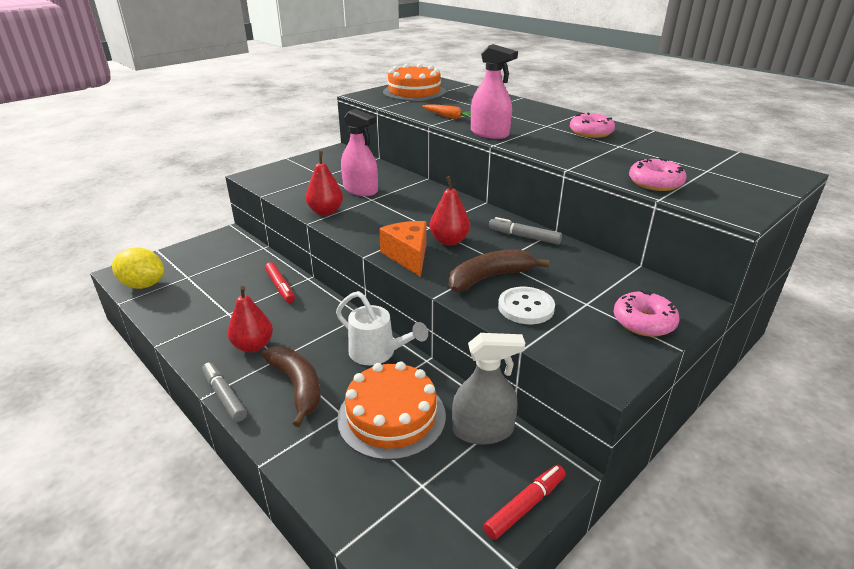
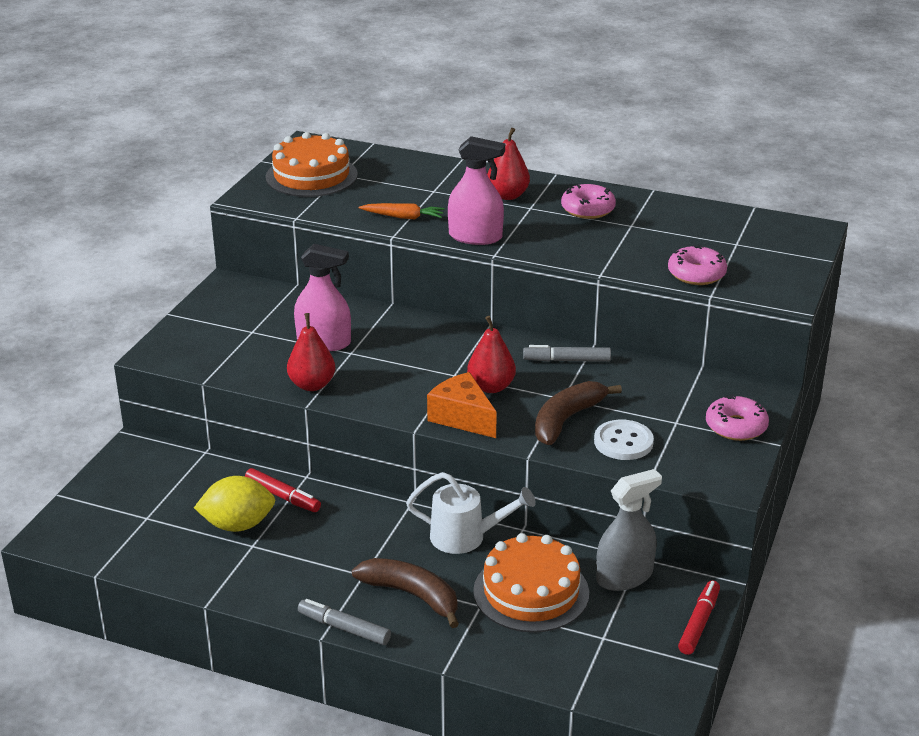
camera: 25 degrees left, 0 degrees up
(143, 285) = (100, 544): yellow lemon -> yellow lemon (238, 525)
(253, 346) = (321, 571): red pear -> red pear (507, 195)

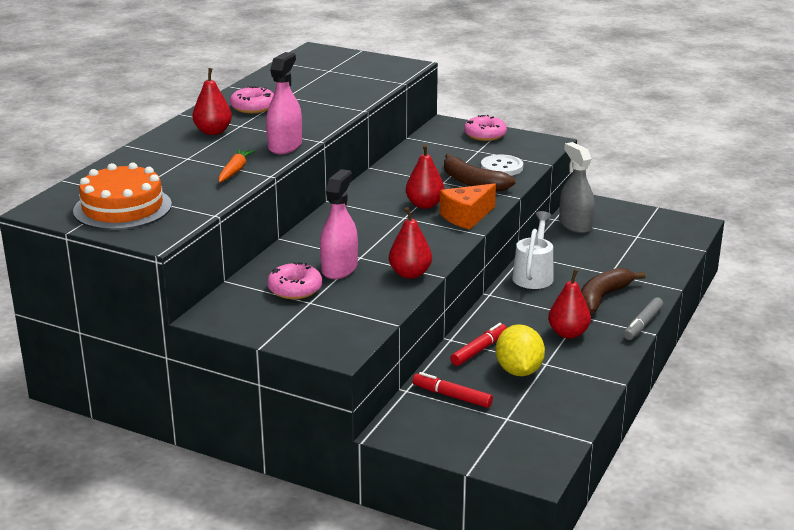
camera: 85 degrees left, 5 degrees down
(320, 563) = (568, 333): none -> red pear
(531, 592) = (594, 255): orange cake -> none
(566, 360) = (391, 177): grey marker -> none
(696, 274) = (371, 84): pink donut -> pink donut (295, 289)
(699, 623) = (618, 207): red marker -> red marker (452, 396)

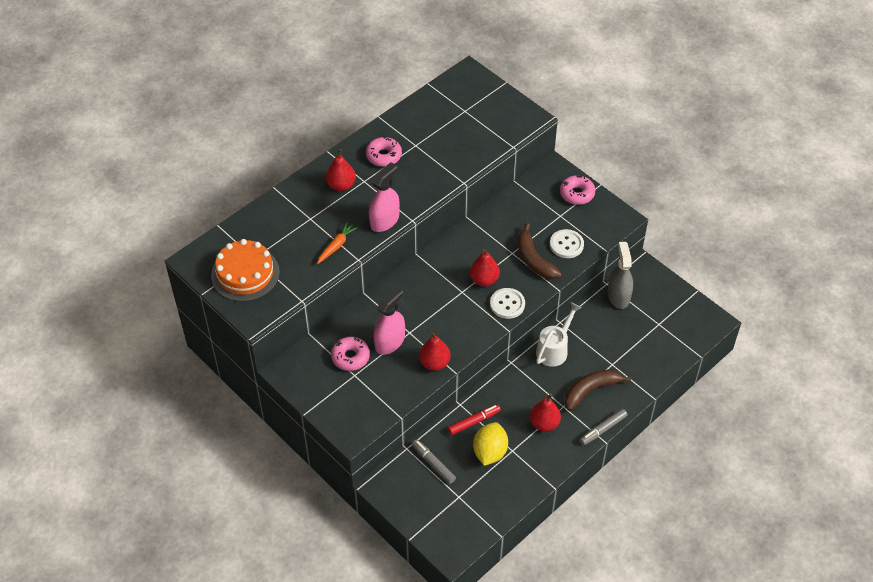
camera: 20 degrees right, 25 degrees up
(452, 396) = (433, 463): red marker -> grey marker
(466, 217) = (507, 304): orange cheese -> white button

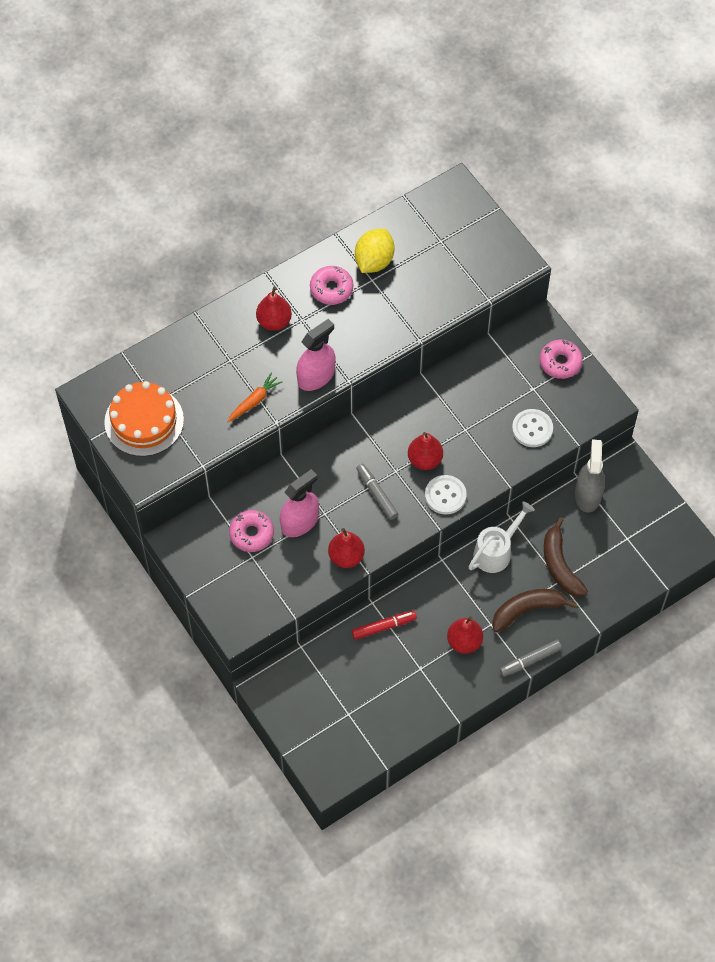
camera: 10 degrees right, 10 degrees up
(433, 463) = (327, 670): grey marker -> grey marker (377, 494)
(490, 452) = (394, 666): yellow lemon -> yellow lemon (374, 261)
(534, 259) = (489, 442): brown banana -> brown banana (560, 565)

